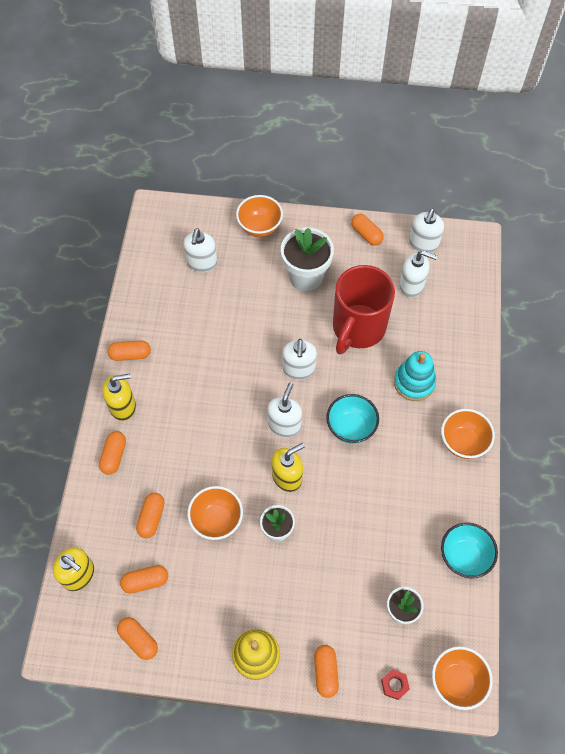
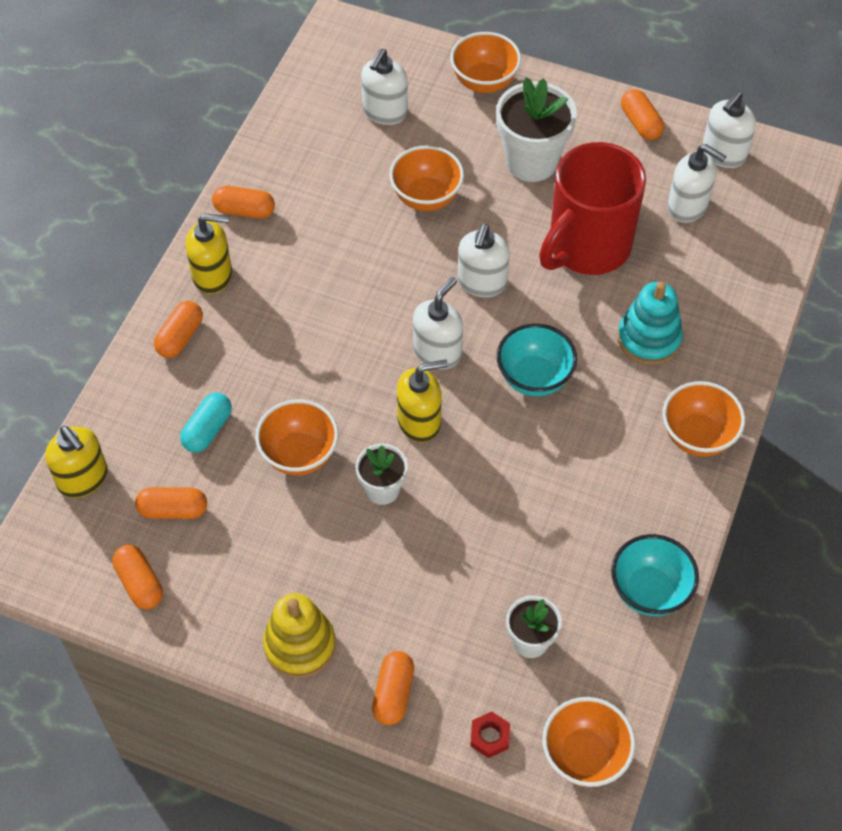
camera: 15 degrees right, 5 degrees down
(151, 518) = (207, 430): orange capsule -> turquoise capsule
(246, 317) = (426, 197): none -> orange bowl

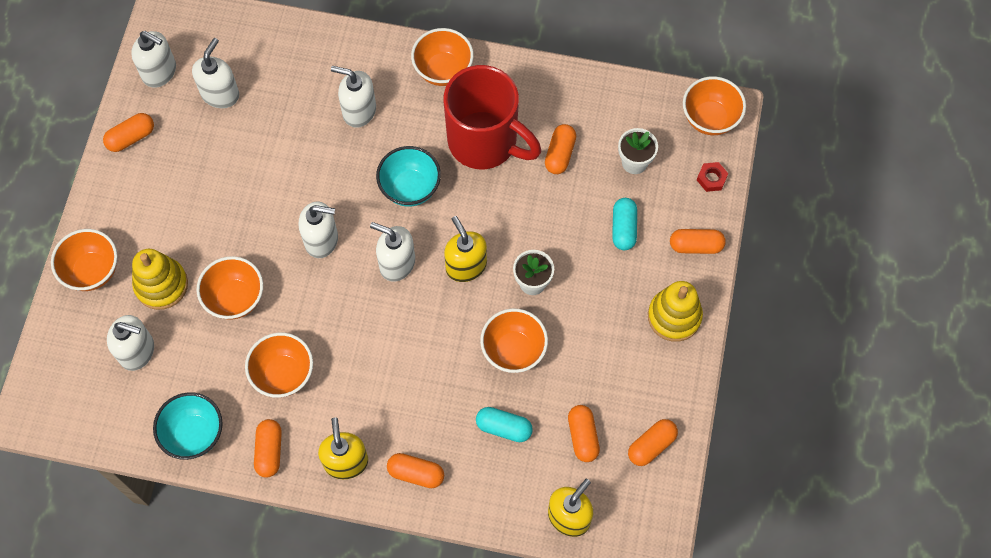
camera: 100 degrees left, 10 degrees up
(327, 231) = (283, 374): none -> orange bowl
(435, 608) = (623, 228): none -> turquoise capsule
(456, 136) = (161, 285): none -> yellow stacking toy
(531, 162) = (184, 219): white flower pot -> none
(556, 551) = (560, 154): none -> orange capsule
(587, 247) = (273, 164): red mug -> red mug (485, 142)
(649, 339) = (359, 111): turquoise stacking toy -> white soap dispenser
(649, 591) = (578, 91): turquoise bowl -> turquoise bowl (194, 434)

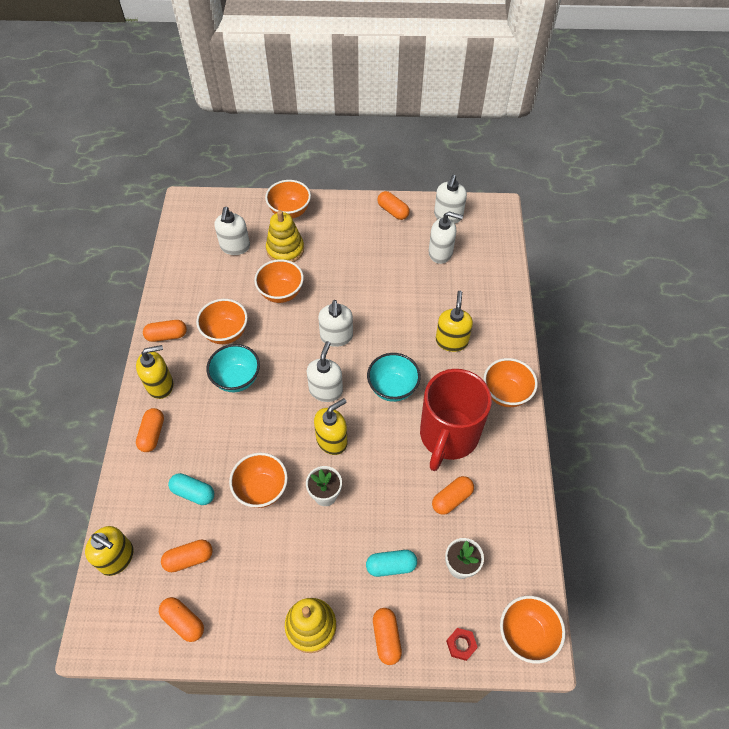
camera: 80 degrees right, 10 degrees down
(194, 434) = (177, 290): turquoise bowl -> turquoise bowl (237, 379)
(359, 111) = (451, 341): white soap dispenser -> yellow soap dispenser
(504, 428) = (193, 493): turquoise capsule -> turquoise capsule turned 75 degrees counterclockwise
(560, 154) = (452, 499): orange capsule -> orange capsule turned 45 degrees counterclockwise

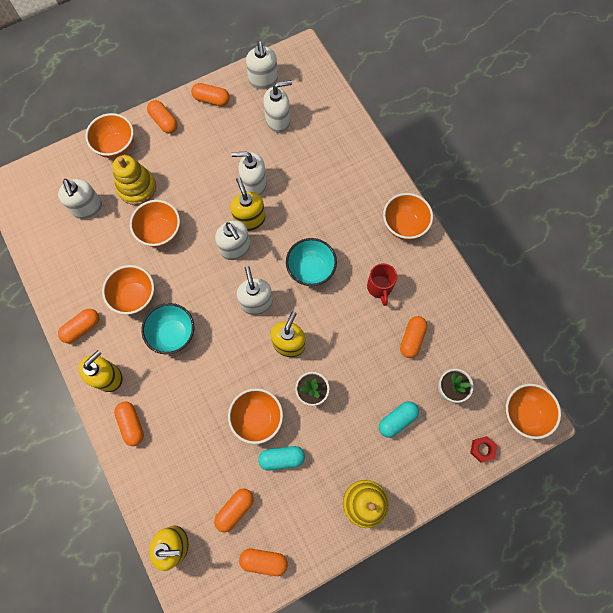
camera: 30 degrees left, 15 degrees up
(193, 493) = (202, 454): turquoise capsule -> turquoise capsule (282, 458)
(386, 293) = (254, 184): none -> white soap dispenser
(386, 638) = (426, 477): orange capsule -> orange capsule (164, 121)
(448, 436) = (379, 288): red mug -> red mug, size x0.46
(451, 341) = (334, 201): yellow soap dispenser -> yellow soap dispenser (250, 219)

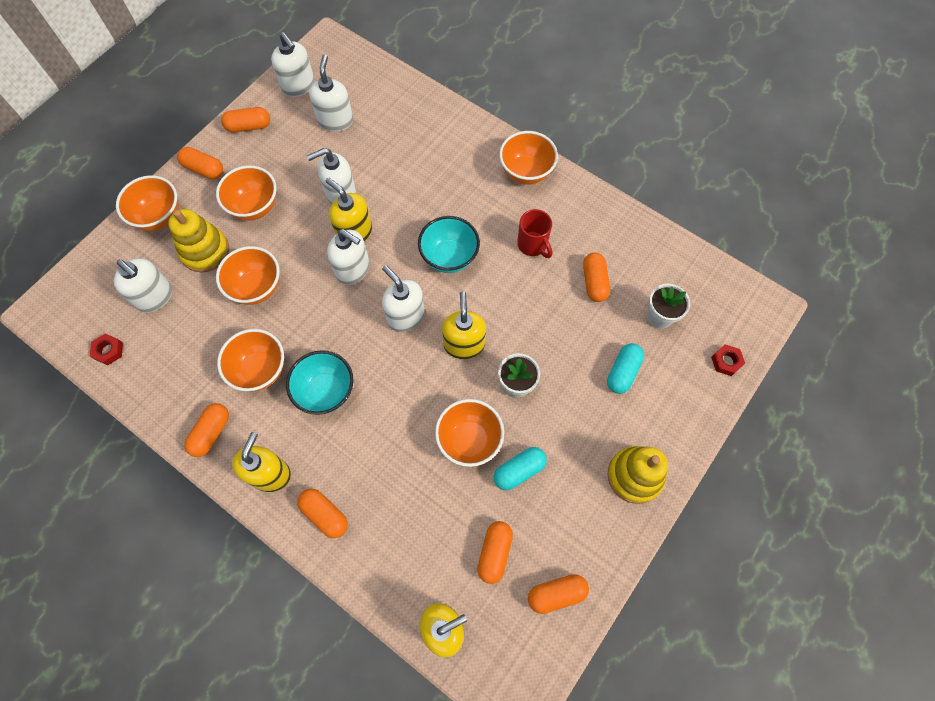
camera: 25 degrees left, 5 degrees down
(40, 235) = (108, 351): none -> red nut
(278, 121) = (335, 120): white soap dispenser -> white soap dispenser turned 45 degrees counterclockwise
(523, 413) = (747, 307): orange bowl -> orange bowl (255, 207)

